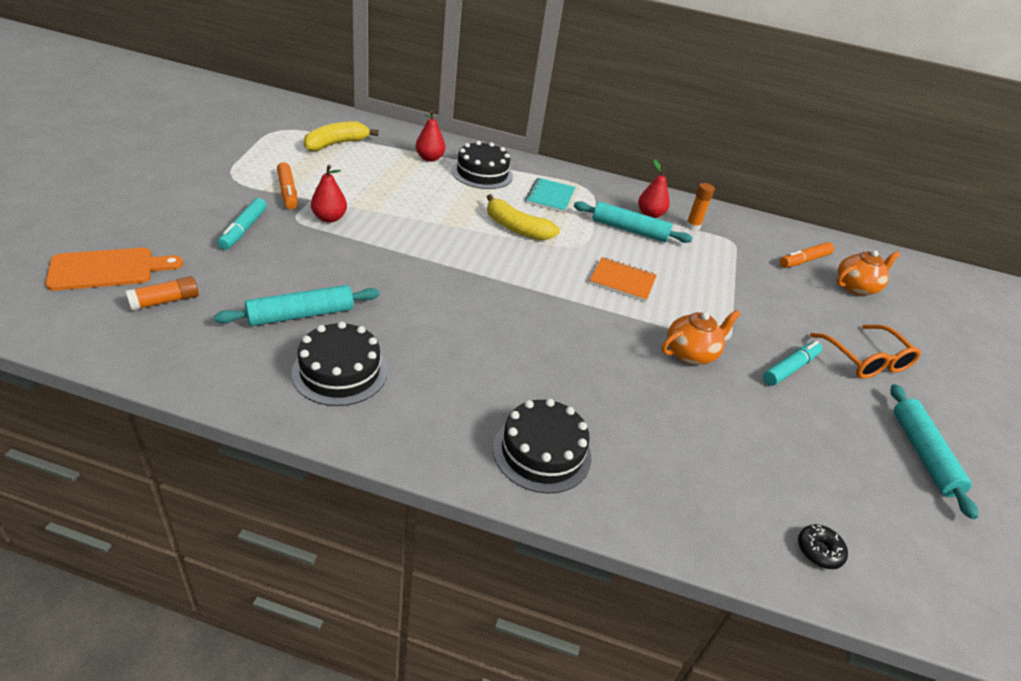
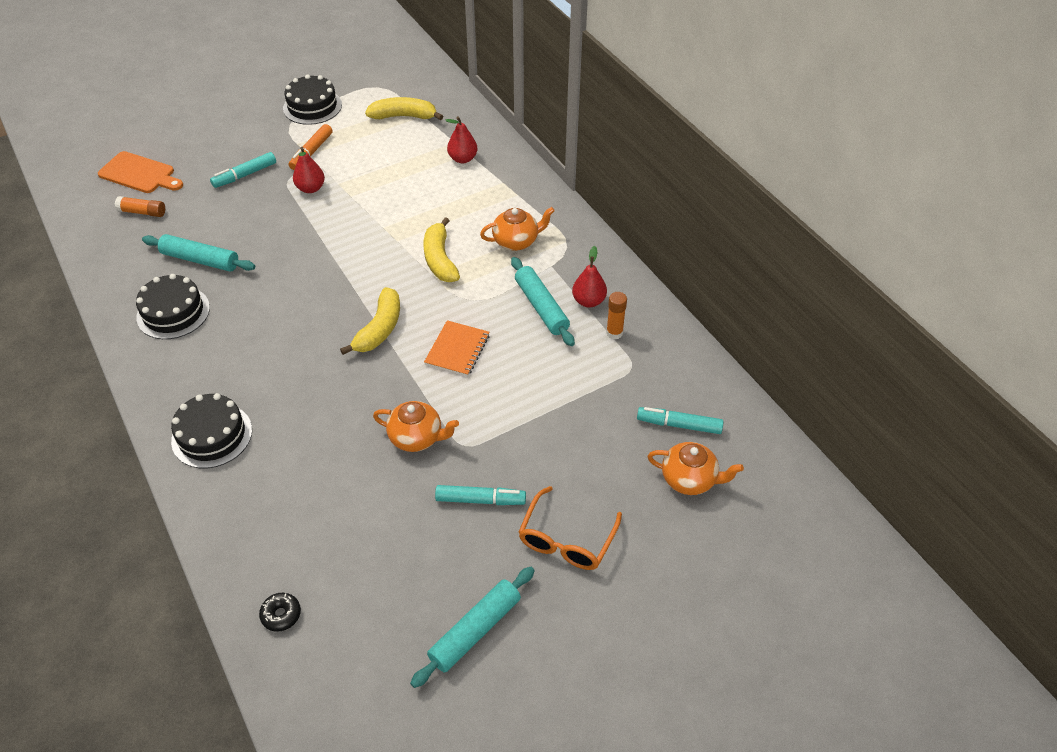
camera: 50 degrees right, 10 degrees up
(482, 173) = (488, 192): black cake -> black cake (312, 106)
(547, 294) = (379, 329): none -> yellow banana
(550, 197) = (516, 241): turquoise notebook -> orange teapot
(622, 281) = (457, 350): orange notebook -> orange notebook turned 45 degrees clockwise
(804, 260) = (679, 425): orange marker -> turquoise marker

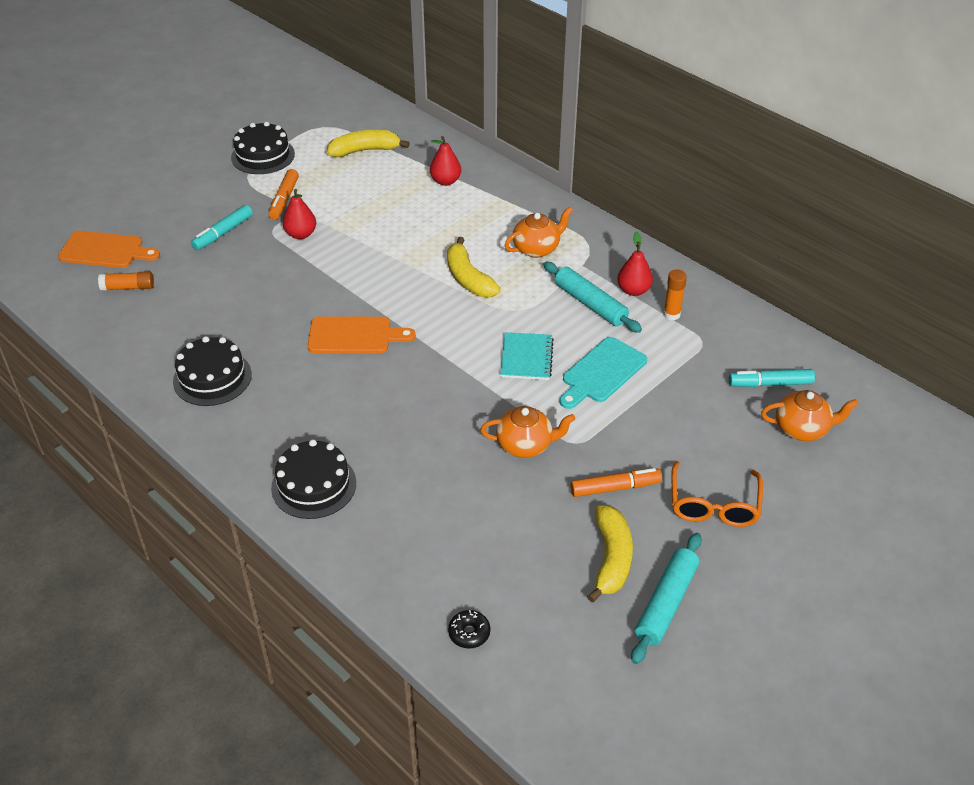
camera: 15 degrees left, 5 degrees down
(200, 260) = (216, 322): turquoise rolling pin -> none
(313, 296) = (354, 335): none -> orange cutting board
(379, 329) = (438, 353): yellow banana -> yellow banana (611, 559)
(457, 350) = (526, 358): orange notebook -> turquoise notebook
(480, 500) = (615, 488): turquoise marker -> orange marker
(521, 379) = (602, 372): none -> turquoise cutting board

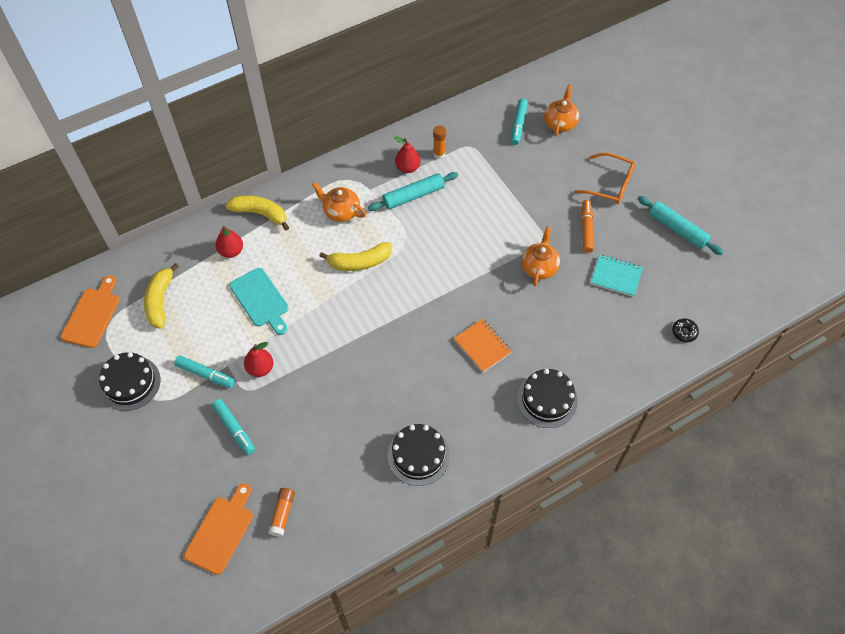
camera: 75 degrees left, 15 degrees up
(284, 199) = (205, 374): orange marker -> turquoise marker
(354, 335) = (400, 349): orange cutting board -> orange cutting board (92, 315)
(379, 408) = (482, 346): none -> orange notebook
(526, 358) = (457, 246): turquoise notebook -> turquoise notebook (616, 276)
(537, 248) = (341, 211): orange teapot -> orange teapot turned 45 degrees counterclockwise
(602, 372) = (483, 208): turquoise cutting board -> turquoise cutting board (261, 300)
(611, 559) = (641, 246): yellow banana -> yellow banana (260, 214)

